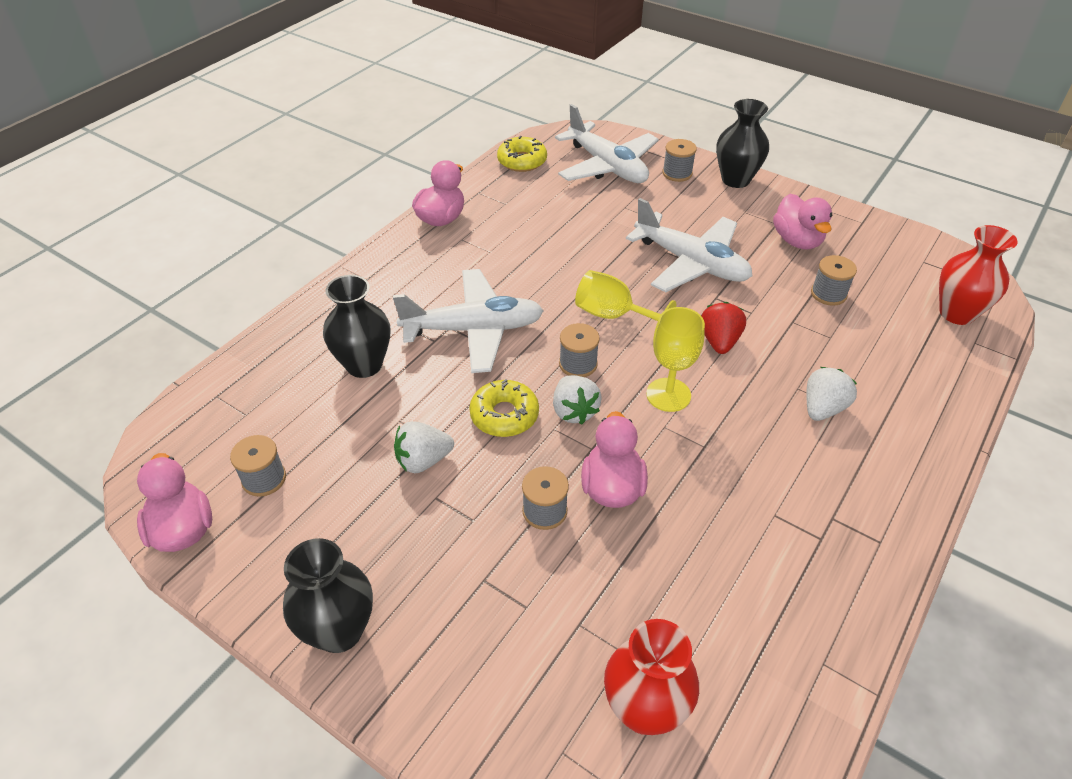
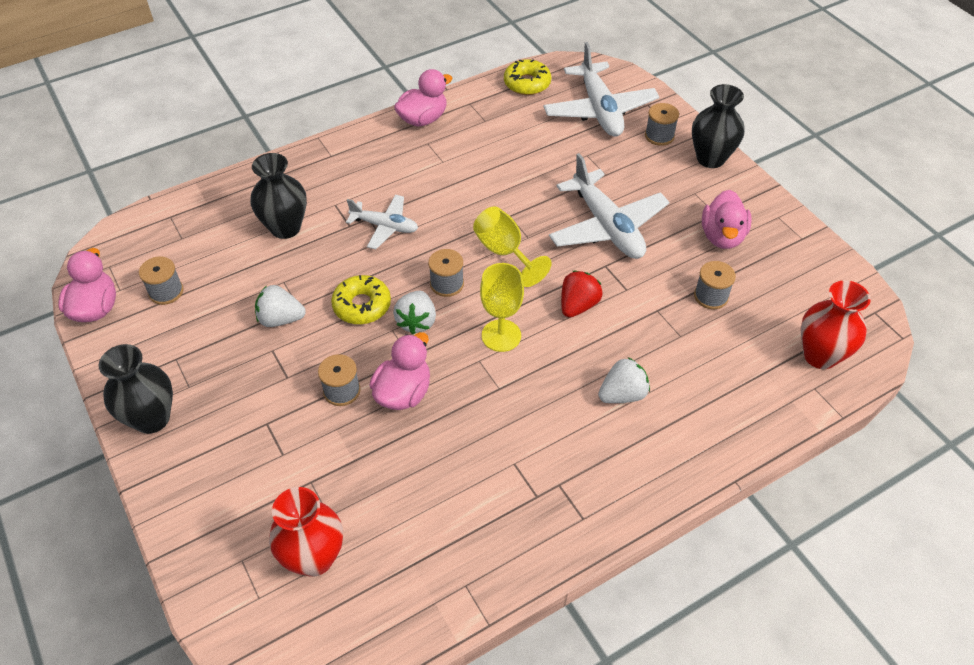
camera: 25 degrees right, 5 degrees up
(473, 329) = (385, 226): white plane -> white plane, size x0.59

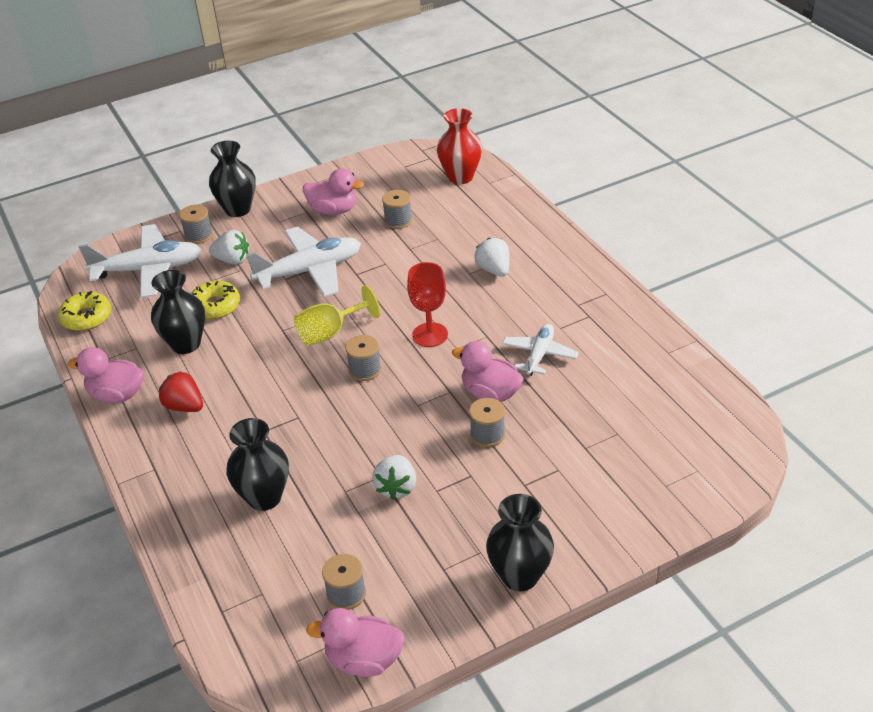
camera: 85 degrees left, 10 degrees down
(314, 558) = (657, 439): red vase -> none
(362, 305) = (385, 427): yellow donut -> yellow donut (215, 306)
(385, 226) = (279, 417): white plane -> white plane (539, 355)
(417, 322) = (409, 388): white strawberry -> white strawberry (232, 260)
(423, 119) = (117, 395): pink duck -> pink duck turned 45 degrees counterclockwise
(489, 151) = (186, 344): none -> black vase
(501, 335) = (430, 335): yellow goblet -> red goblet
(578, 305) = (400, 290): red strawberry -> red strawberry (184, 406)

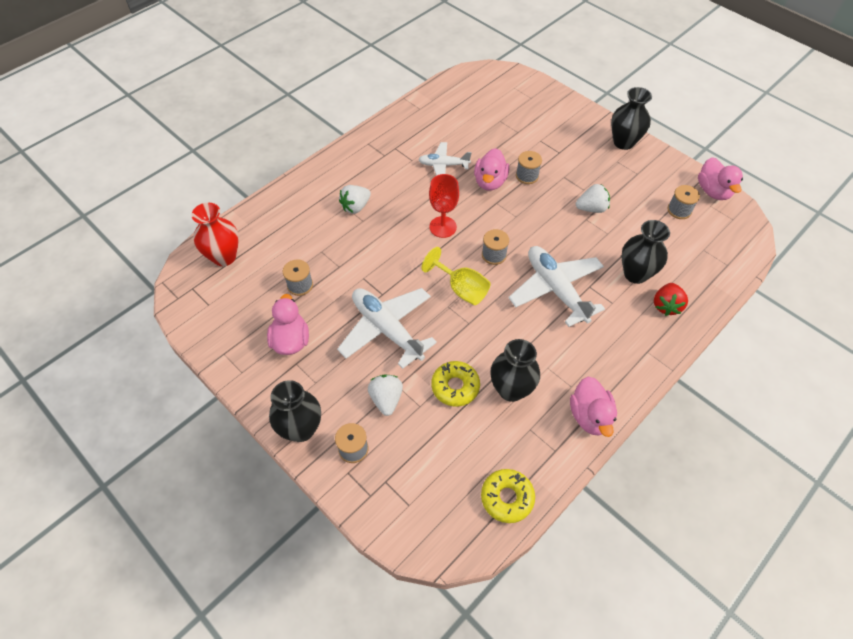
camera: 110 degrees left, 15 degrees up
(148, 270) = (420, 473): white plane -> white plane (556, 289)
(184, 406) = (579, 358): red strawberry -> red strawberry (666, 306)

